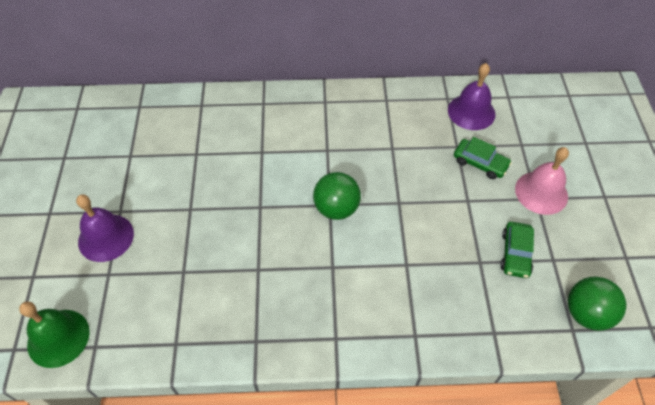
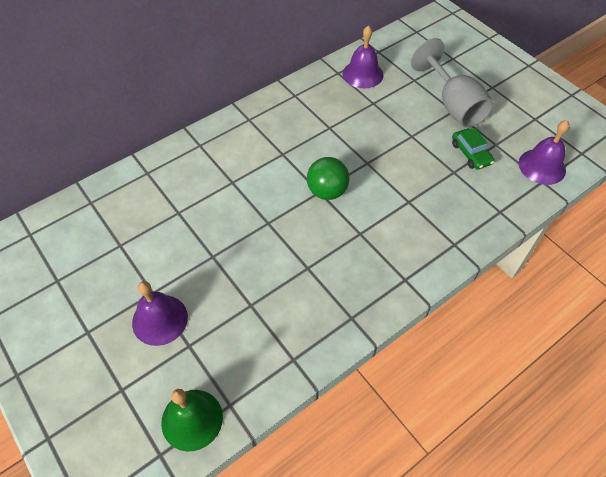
camera: 35 degrees left, 0 degrees up
(480, 163) = (398, 106): green car -> none
(541, 192) = (453, 105): pink bell -> grey goblet
(586, 313) = (542, 166): green ball -> purple bell

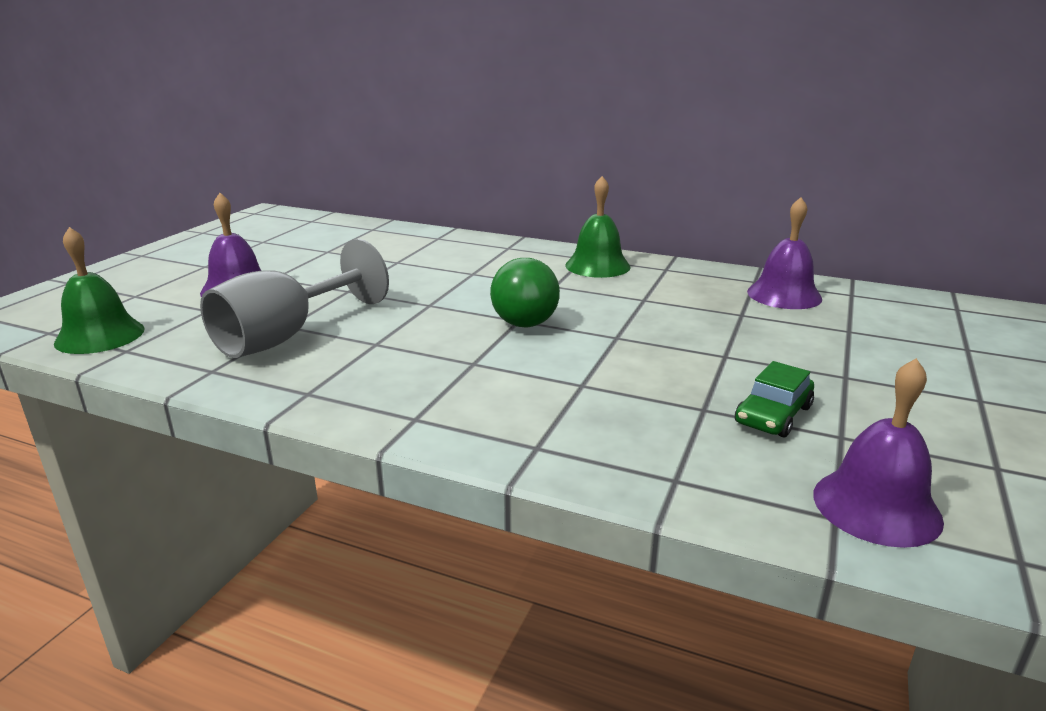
camera: 60 degrees right, 30 degrees down
(267, 120) = (597, 266): none -> green bell
(453, 105) = (858, 373): grey goblet -> grey goblet (286, 336)

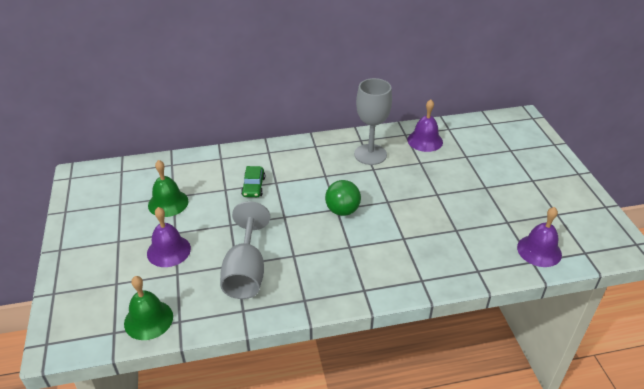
camera: 35 degrees left, 15 degrees up
(597, 266) = (328, 150): green bell -> green bell (168, 203)
(661, 285) = (370, 154): none -> grey goblet
(773, 415) = (480, 222): green car -> green car (253, 187)

